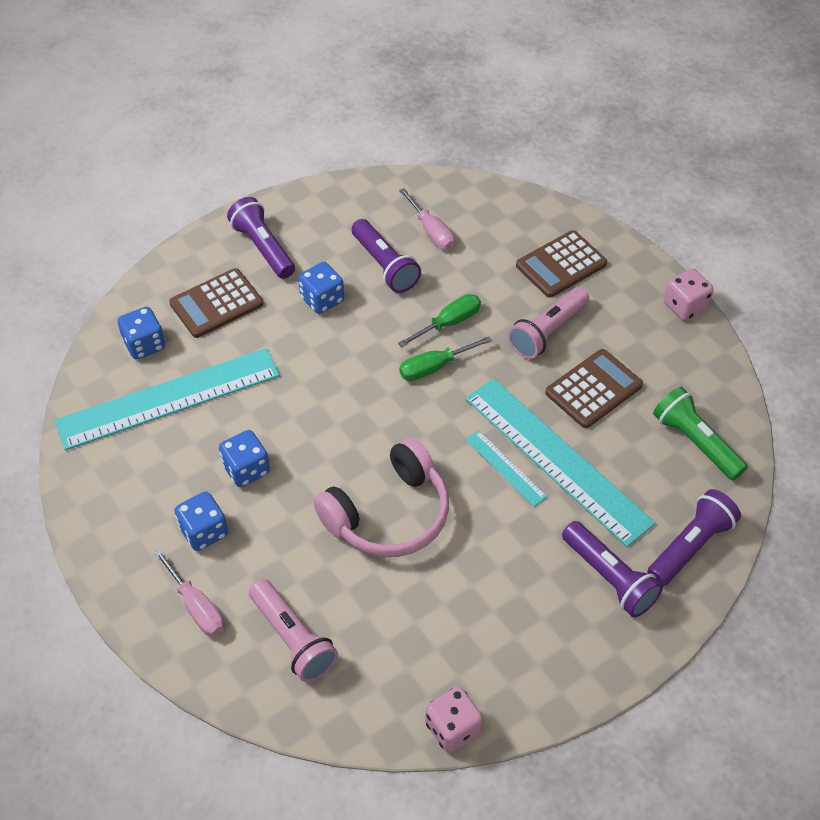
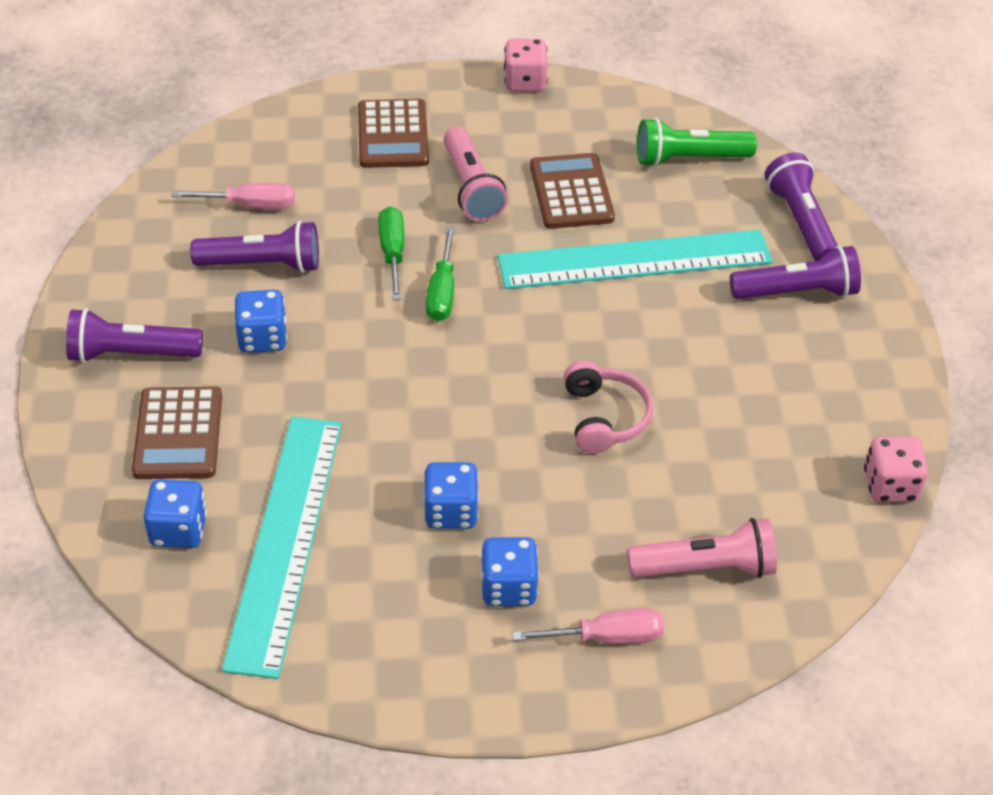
camera: 60 degrees left, 5 degrees down
(388, 514) = (604, 417): pink headphones -> pink headphones, size x0.63
(505, 468) = (615, 301): turquoise ruler -> none

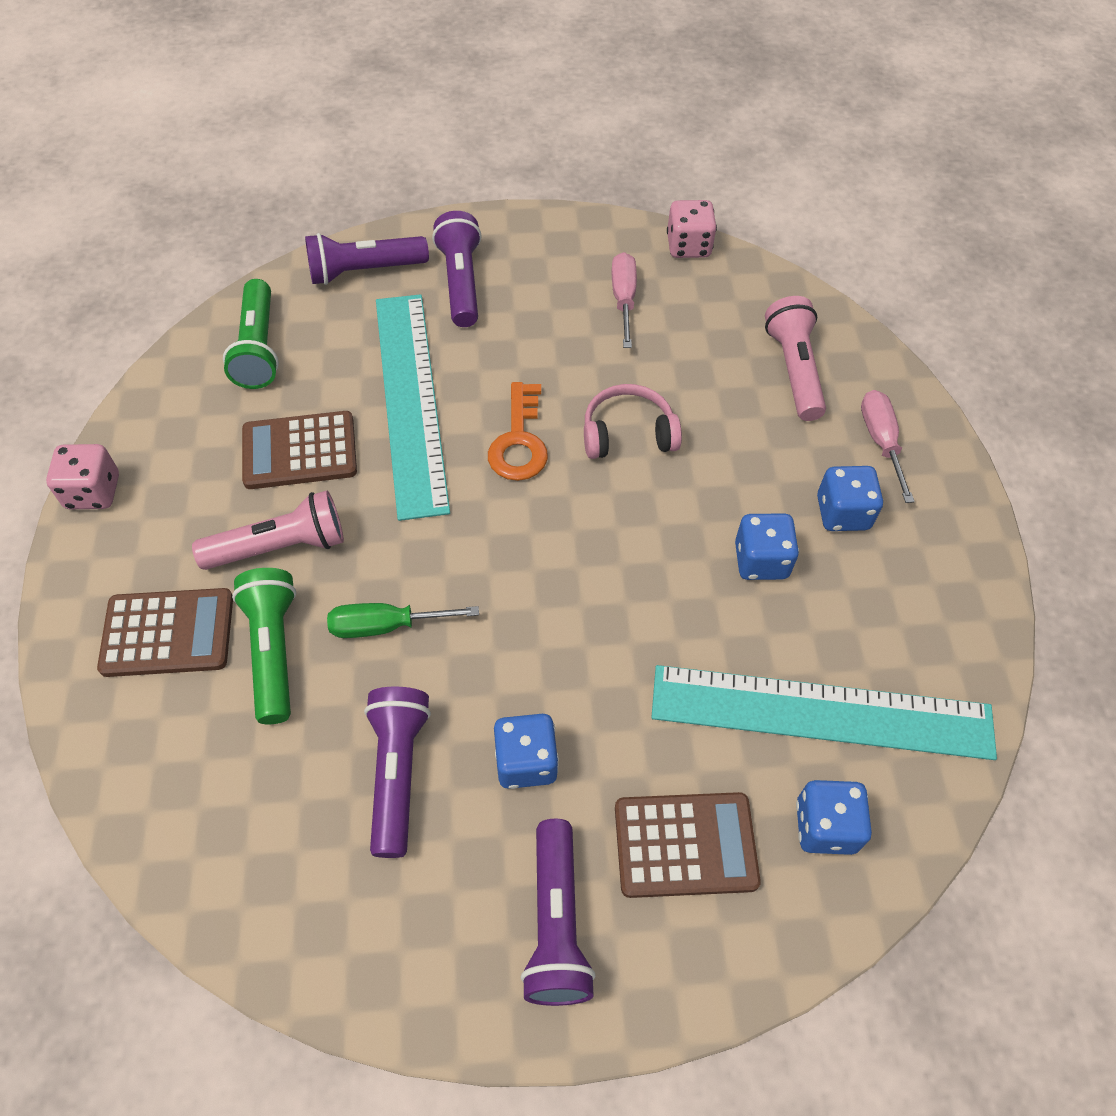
camera: 90 degrees left, 10 degrees up
(250, 205) = (283, 799): pink screwdriver -> pink screwdriver (623, 299)
(373, 191) = (273, 651): none -> green flashlight
(442, 292) = (452, 573): green screwdriver -> none
(590, 336) = (519, 441): none -> orange key

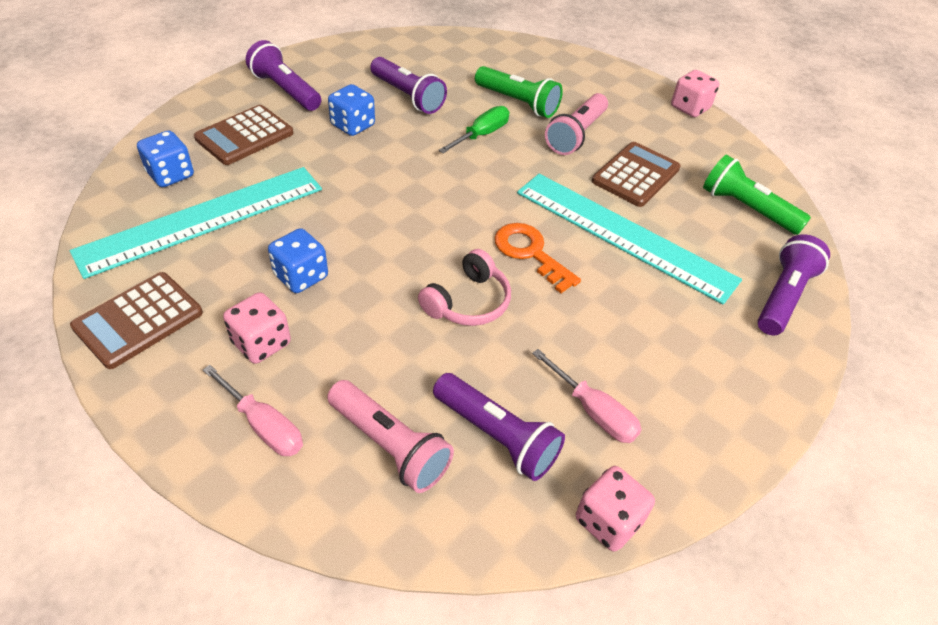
camera: 135 degrees right, 10 degrees down
(168, 633) = (570, 86): brown calculator -> brown calculator (138, 320)
(461, 282) = (717, 335): purple flashlight -> purple flashlight (496, 436)
(842, 513) = (261, 343): blue dice -> pink dice

